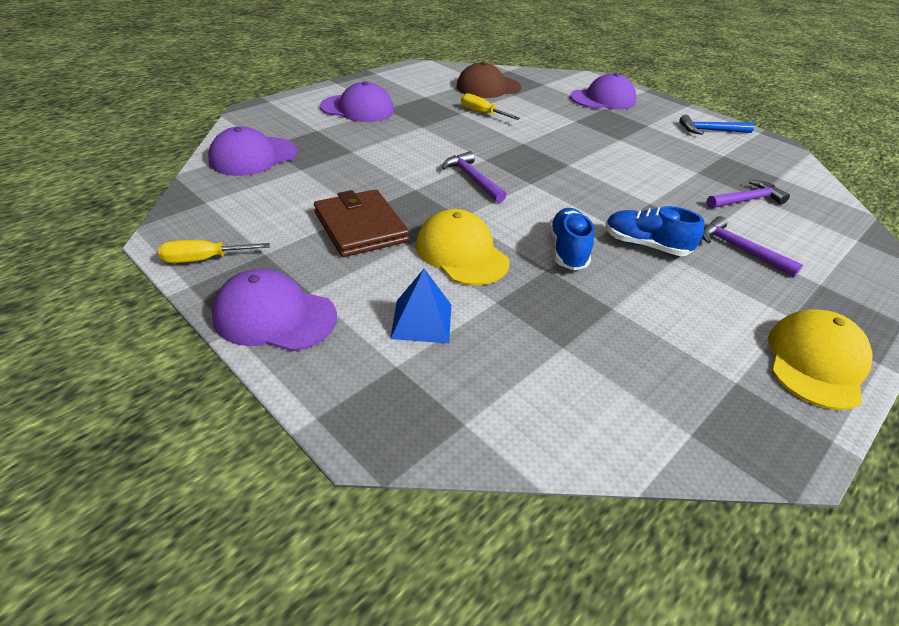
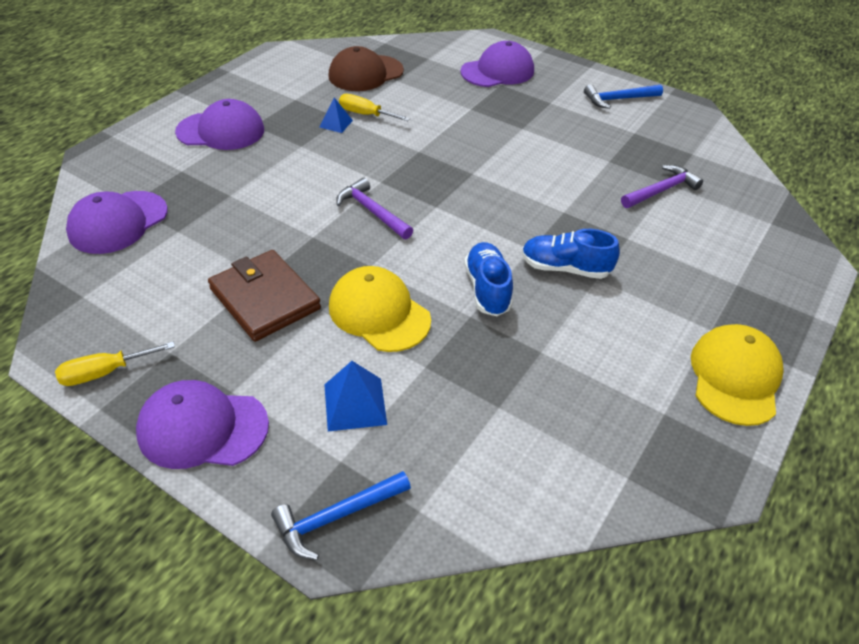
camera: 10 degrees left, 5 degrees up
(379, 413) = (336, 517): none -> blue hammer
(455, 116) = (336, 123): none -> blue pyramid
(740, 249) = (658, 256): purple hammer -> none

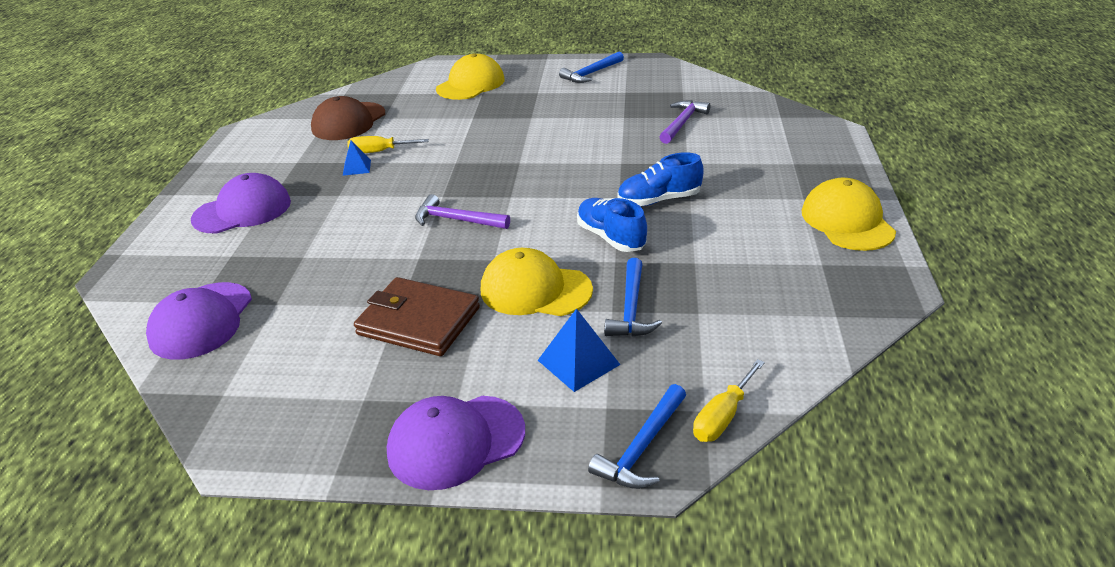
camera: 25 degrees left, 10 degrees down
(105, 372) = (311, 444): yellow screwdriver -> yellow screwdriver (722, 416)
(443, 372) = (631, 309): none -> blue hammer
(497, 71) = (470, 84): purple cap -> yellow cap

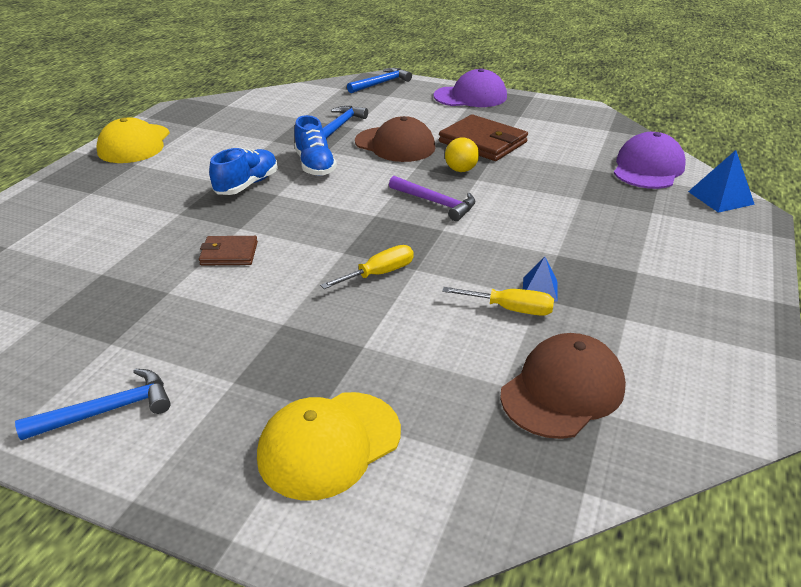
camera: 165 degrees left, 0 degrees up
(242, 210) = (665, 257): purple cap -> none
(439, 267) = (461, 170): none -> yellow ball
(535, 290) = (395, 145): yellow cap -> brown cap
(578, 362) = (390, 111): blue pyramid -> blue pyramid (720, 198)
(608, 144) = (229, 253): none -> brown wallet
(659, 200) = (247, 185): blue shoe -> blue shoe turned 60 degrees counterclockwise
(682, 123) = (116, 264): purple hammer -> none
(722, 416) = (334, 85): yellow screwdriver -> yellow screwdriver (379, 274)

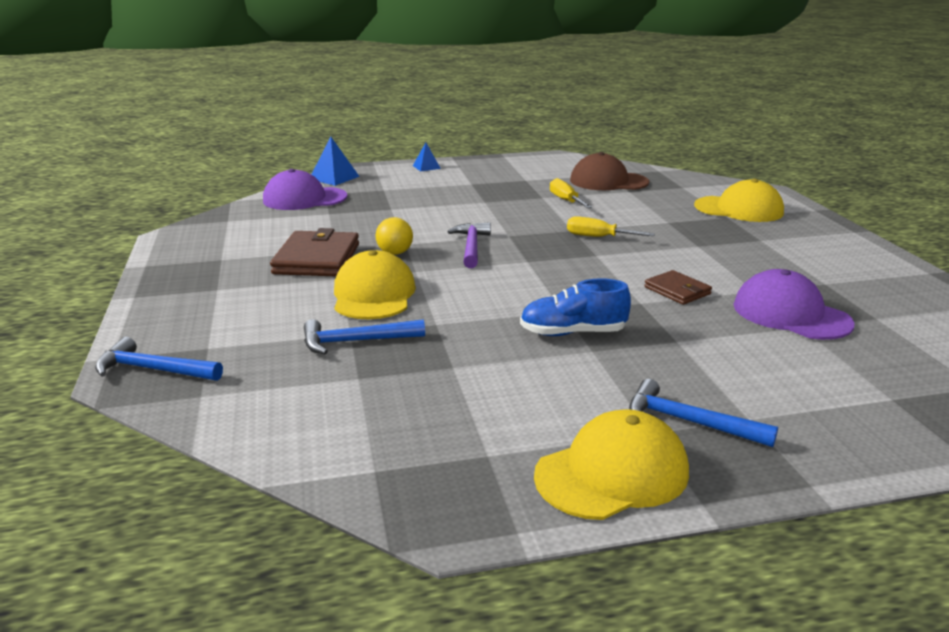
camera: 125 degrees left, 10 degrees down
(108, 410) = (848, 258): blue hammer -> blue hammer (688, 422)
(315, 165) = (479, 316): blue shoe -> none
(395, 145) = (374, 294): brown cap -> yellow cap
(470, 96) = (172, 296): purple cap -> purple cap (791, 314)
(540, 289) = (532, 198): blue pyramid -> blue pyramid (426, 167)

